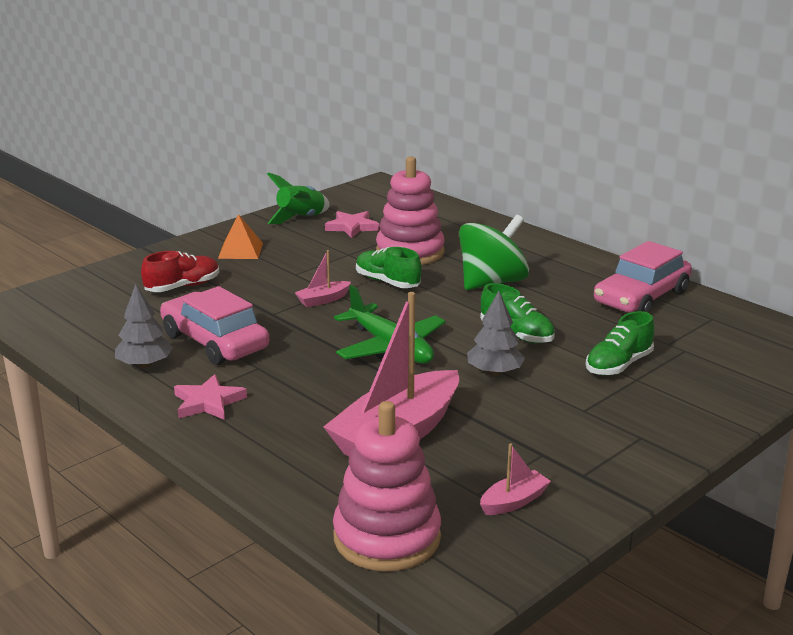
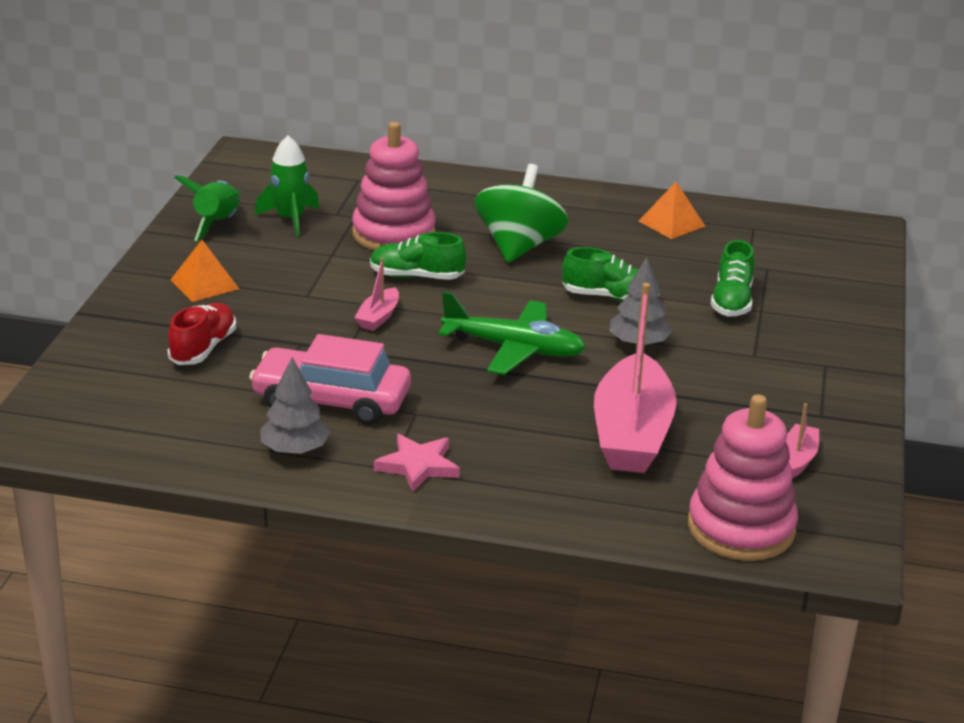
camera: 35 degrees left, 5 degrees up
(352, 227) = (290, 219): pink star -> green rocket
(641, 297) = (671, 223): pink car -> orange pyramid

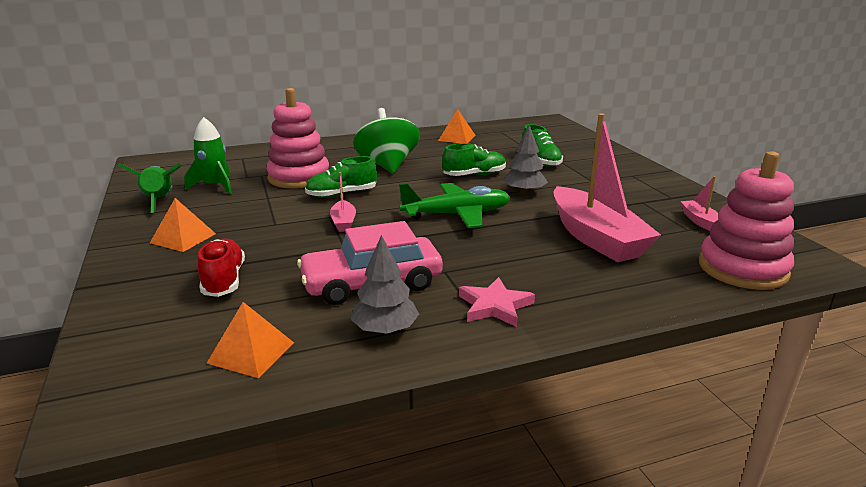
camera: 30 degrees left, 5 degrees down
(169, 428) = (251, 352): none -> orange pyramid

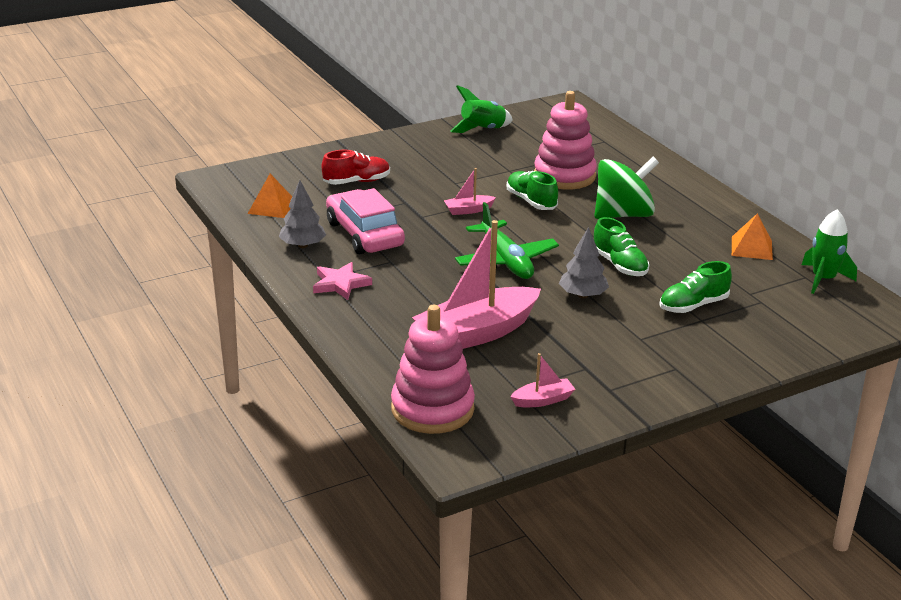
camera: 80 degrees right, 5 degrees up
(183, 238) = (418, 154): orange pyramid -> none
(215, 186) = (524, 144): green rocket -> green rocket (823, 279)

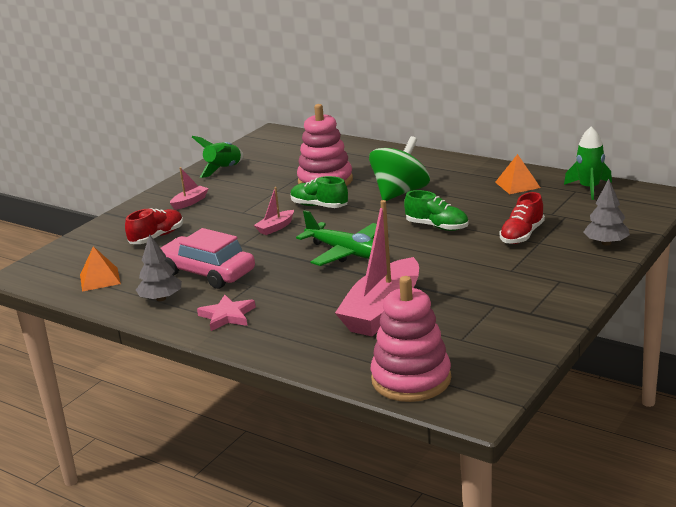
camera: 25 degrees left, 5 degrees down
(543, 400) = (489, 339): pink boat -> pink boat (190, 202)
(583, 295) = (434, 256): grey tree -> grey tree (606, 243)
(693, 305) = (522, 235): green shoe -> red shoe

